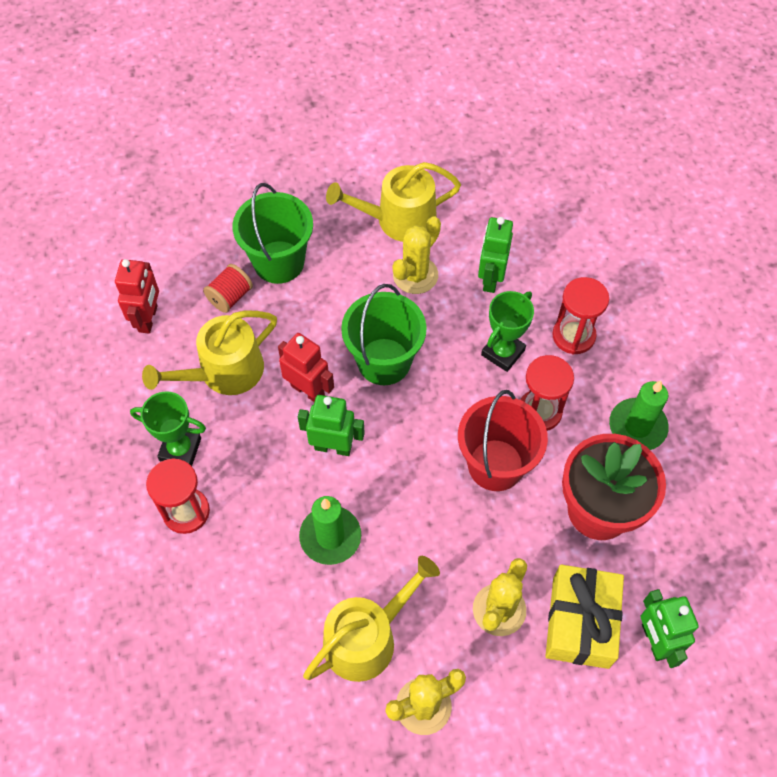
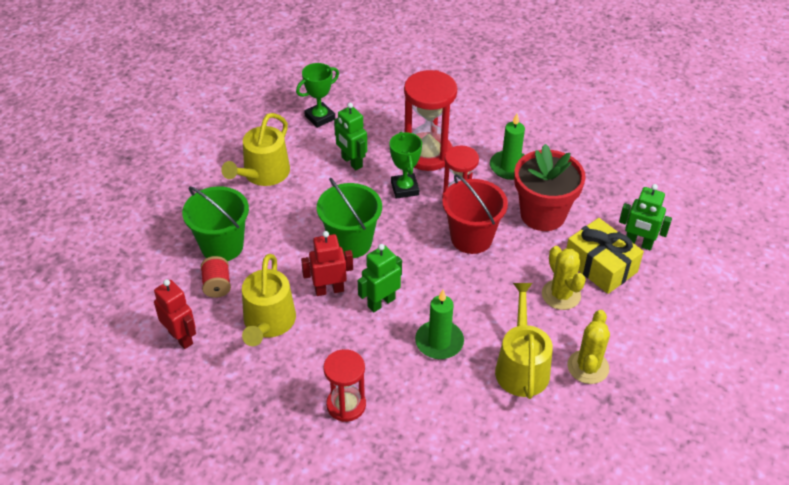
camera: 50 degrees left, 15 degrees down
(180, 449) = (298, 380): green trophy -> green trophy (320, 117)
(415, 275) = (310, 191): yellow cactus -> none
(573, 336) = (427, 154): red hourglass -> red hourglass, size x1.58

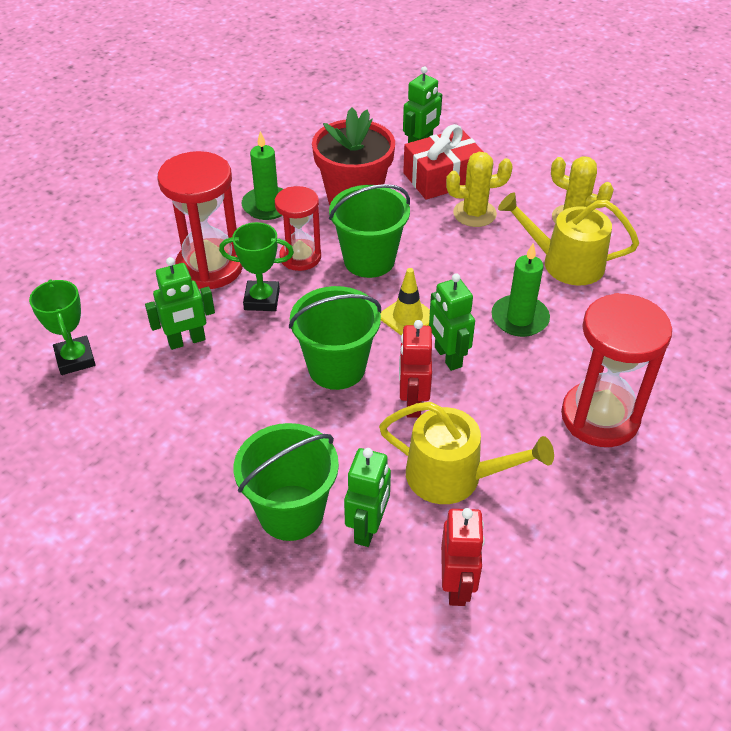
camera: 75 degrees left, 0 degrees up
(181, 337) = (457, 586): red robot -> red robot turned 120 degrees clockwise
(217, 285) = (368, 528): red spool -> green robot
(263, 174) = (161, 442): yellow watering can -> none
(346, 405) = (600, 417): red hourglass -> red hourglass, size x1.58
(415, 272) = (407, 317): none -> yellow traffic cone
(471, 238) = (369, 260): red bucket -> green bucket
(600, 265) = (442, 178): yellow gift -> red gift

